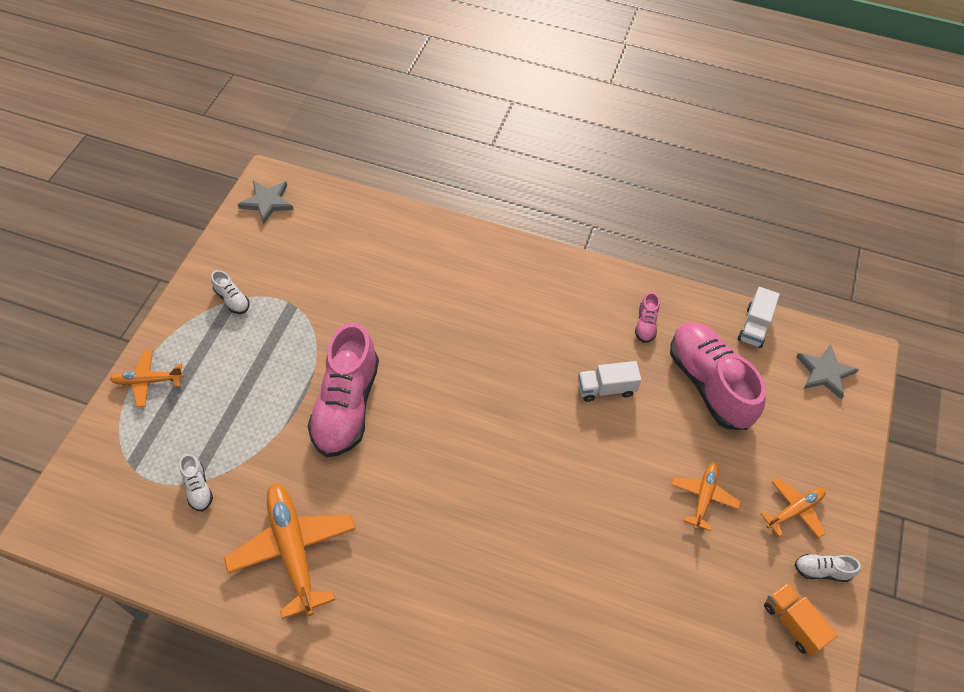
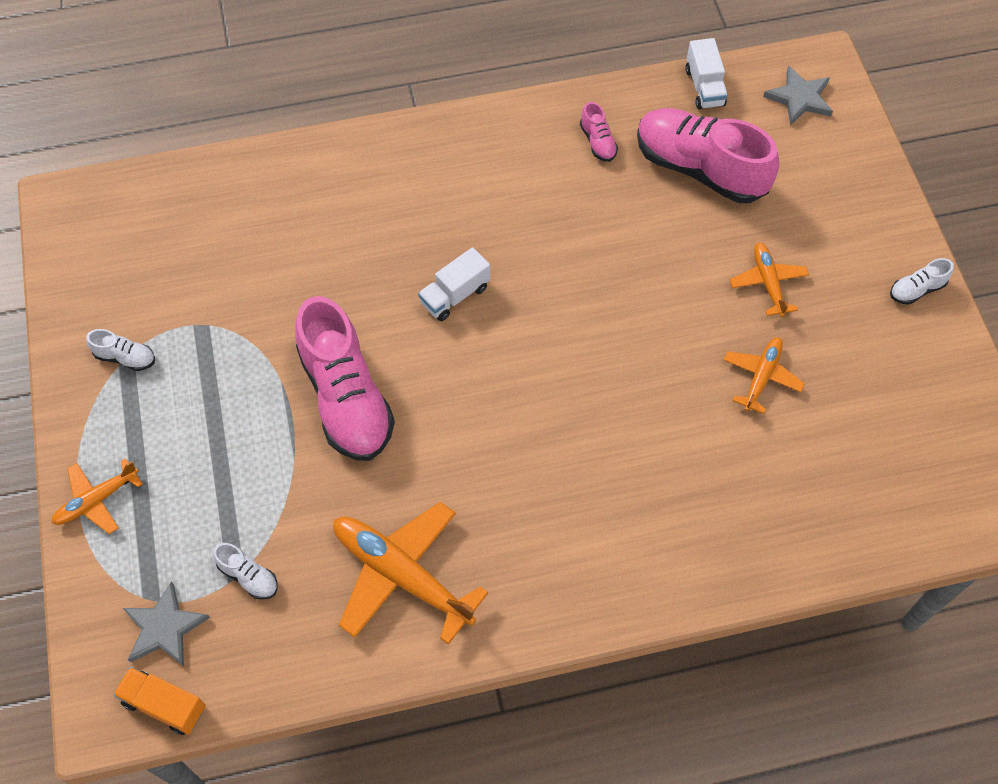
camera: 30 degrees left, 5 degrees up
(267, 202) = (79, 226): grey star -> grey star (164, 627)
(606, 388) = (603, 229): white truck -> white truck (455, 295)
(793, 623) = (922, 352): orange truck -> orange truck (164, 705)
(794, 510) = (857, 248): orange plane -> orange plane (761, 377)

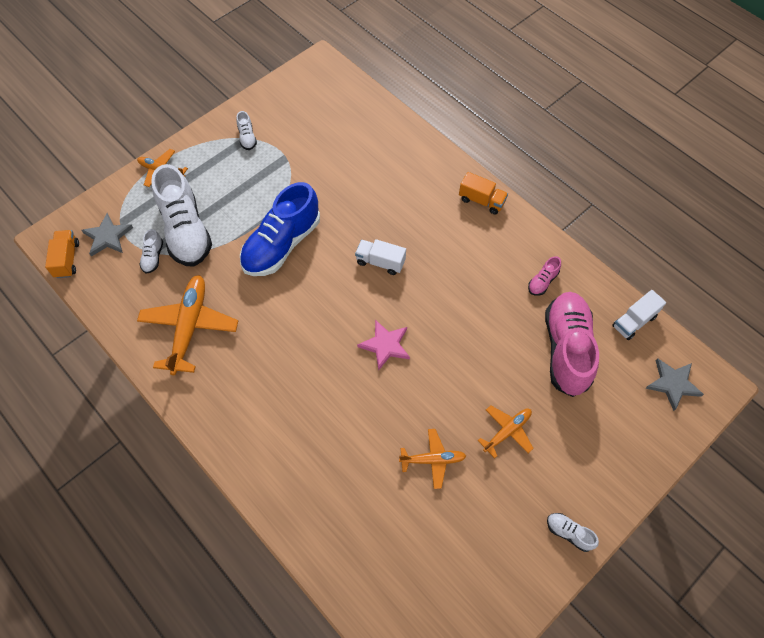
camera: 60 degrees right, 0 degrees up
(233, 512) = (186, 231): none -> white shoe
(346, 398) = (282, 244): pink shoe -> blue shoe
(440, 139) = (481, 200): none -> orange truck
(580, 350) = (385, 345): none -> pink star

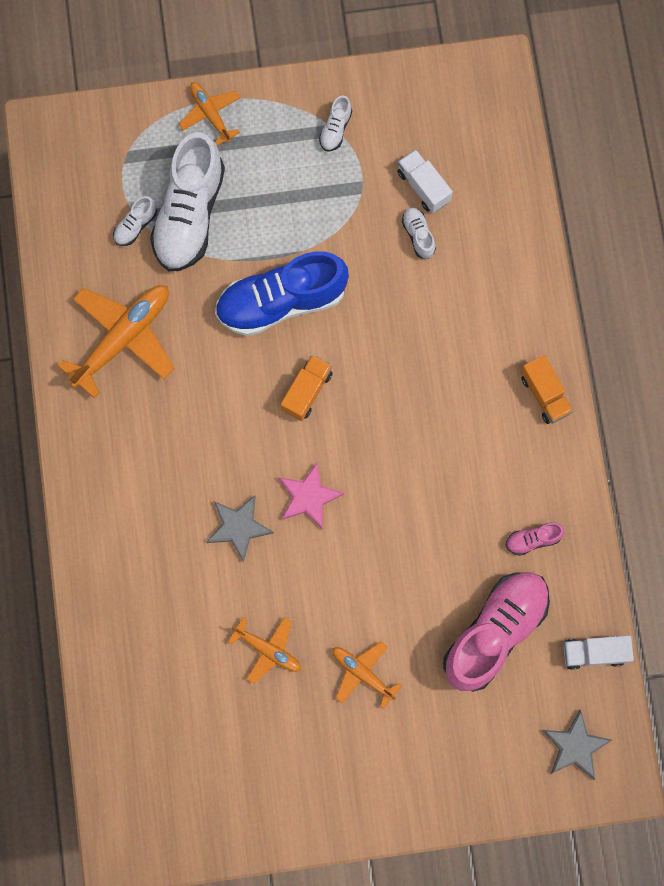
camera: 35 degrees right, 15 degrees up
(67, 259) = (45, 169): orange truck -> orange truck (307, 391)
(107, 237) = (103, 167): grey star -> grey star (238, 527)
(380, 262) = (373, 396): white truck -> white truck (423, 186)
(507, 431) = (362, 673): orange plane -> orange plane turned 135 degrees counterclockwise
(569, 533) = (344, 811): white shoe -> white shoe (418, 235)

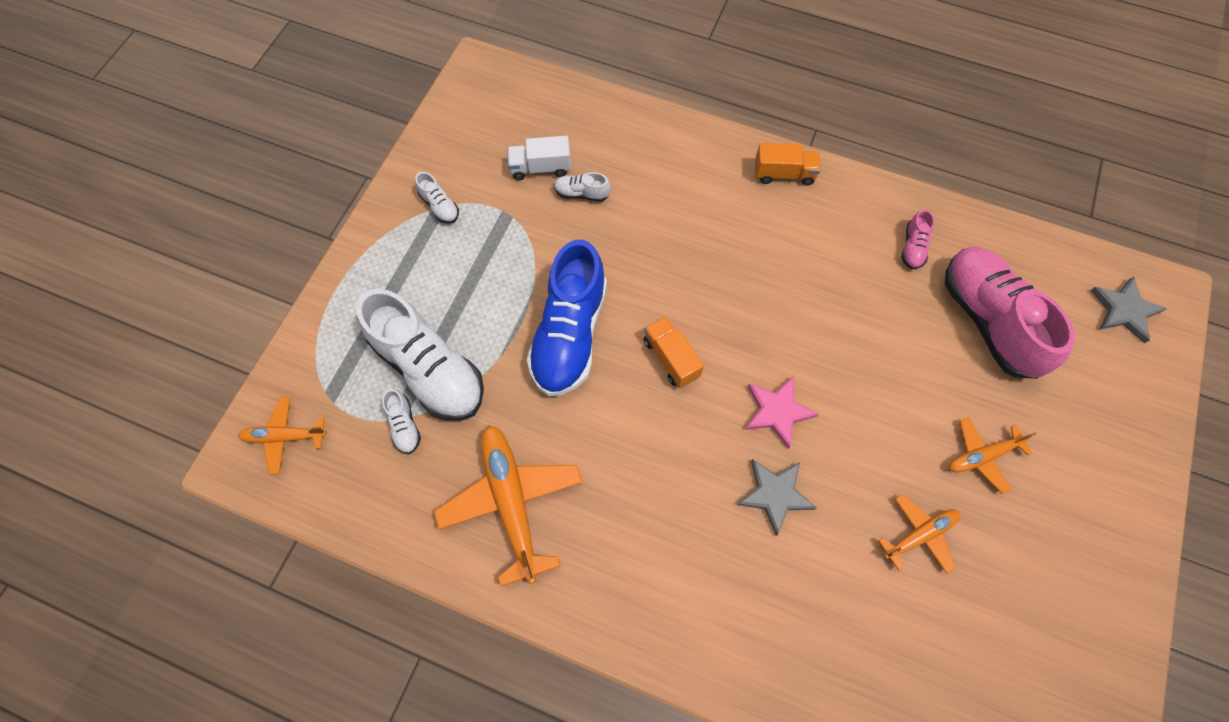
camera: 60 degrees left, 10 degrees down
(210, 114) = (347, 299): orange plane -> orange plane (285, 437)
(594, 653) = (1040, 253): white truck -> none

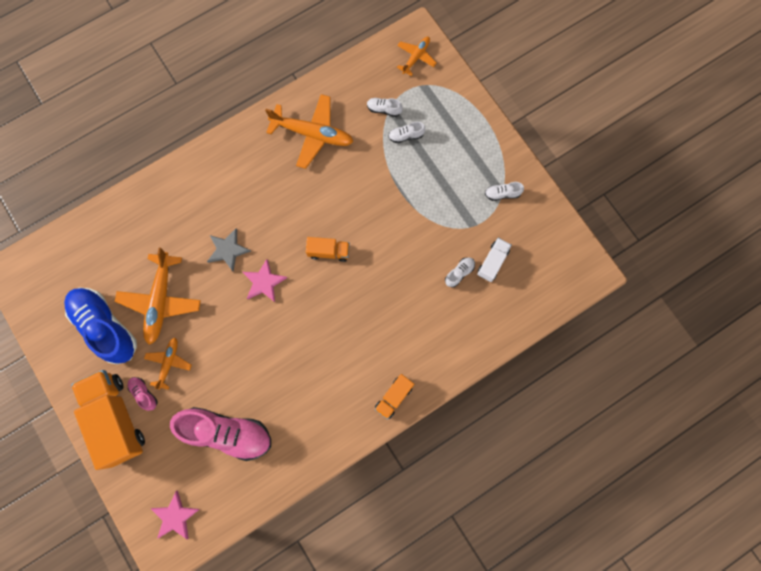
camera: 125 degrees right, 10 degrees up
(429, 369) = (406, 136): white shoe -> white shoe, size x0.42
(569, 334) = (377, 212): blue shoe -> blue shoe (105, 327)
(913, 247) = (296, 431): pink shoe -> pink shoe (144, 394)
(919, 535) = (161, 300): orange plane -> orange plane, size x1.79
(1106, 469) = (116, 419): none -> orange truck
(1124, 311) = (175, 516): grey star -> pink star

